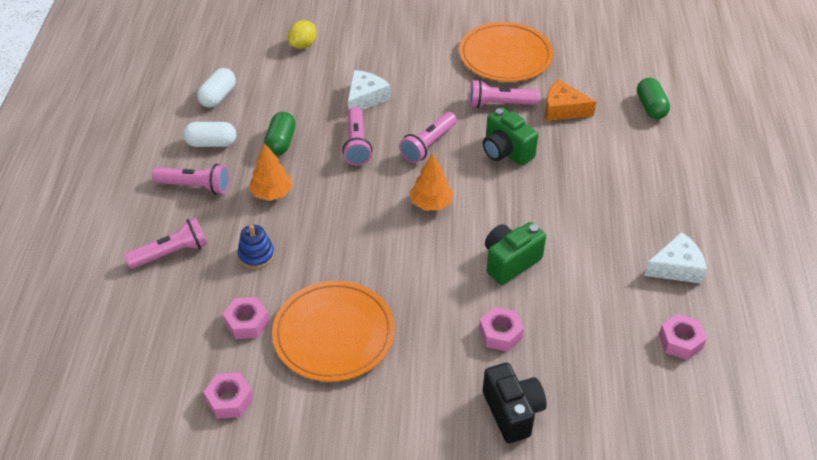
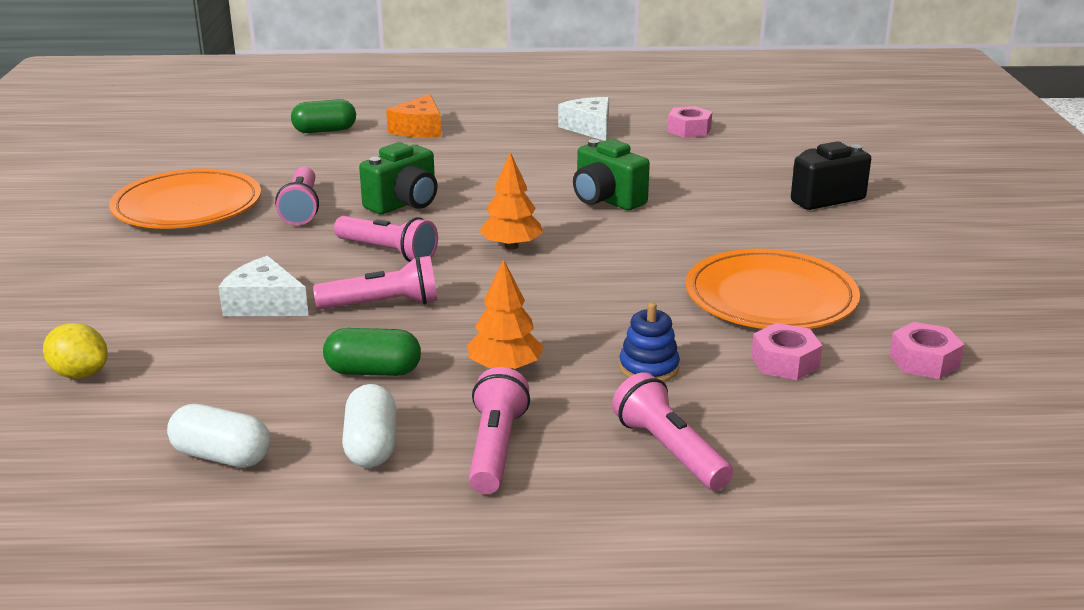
camera: 95 degrees left, 20 degrees down
(500, 334) = (719, 204): pink nut -> none
(563, 109) = (320, 173): orange cheese -> orange cheese (419, 129)

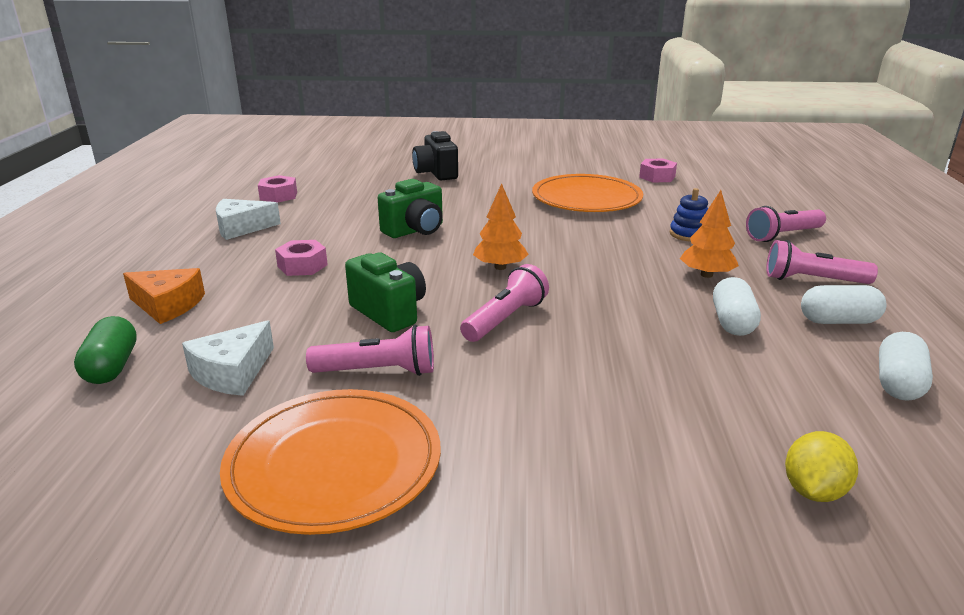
camera: 85 degrees left, 0 degrees up
(264, 304) = (623, 381): white cheese -> white cheese (232, 372)
(373, 371) = (732, 322): green capsule -> white capsule
(382, 304) = (615, 320): pink flashlight -> none
(785, 362) = (669, 203): pink nut -> pink nut (302, 266)

